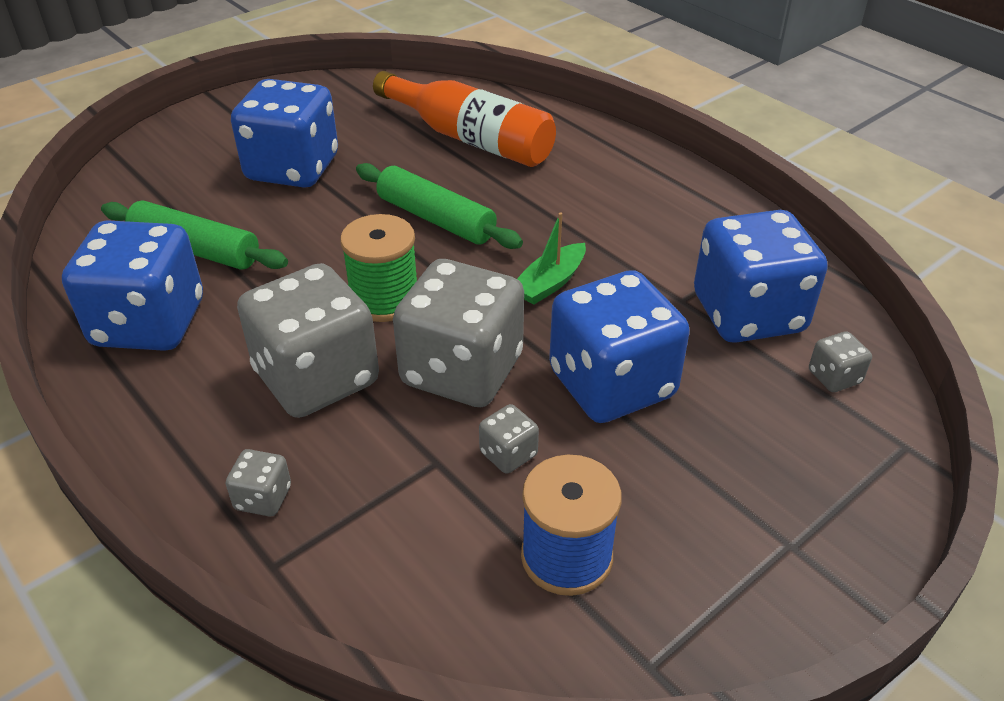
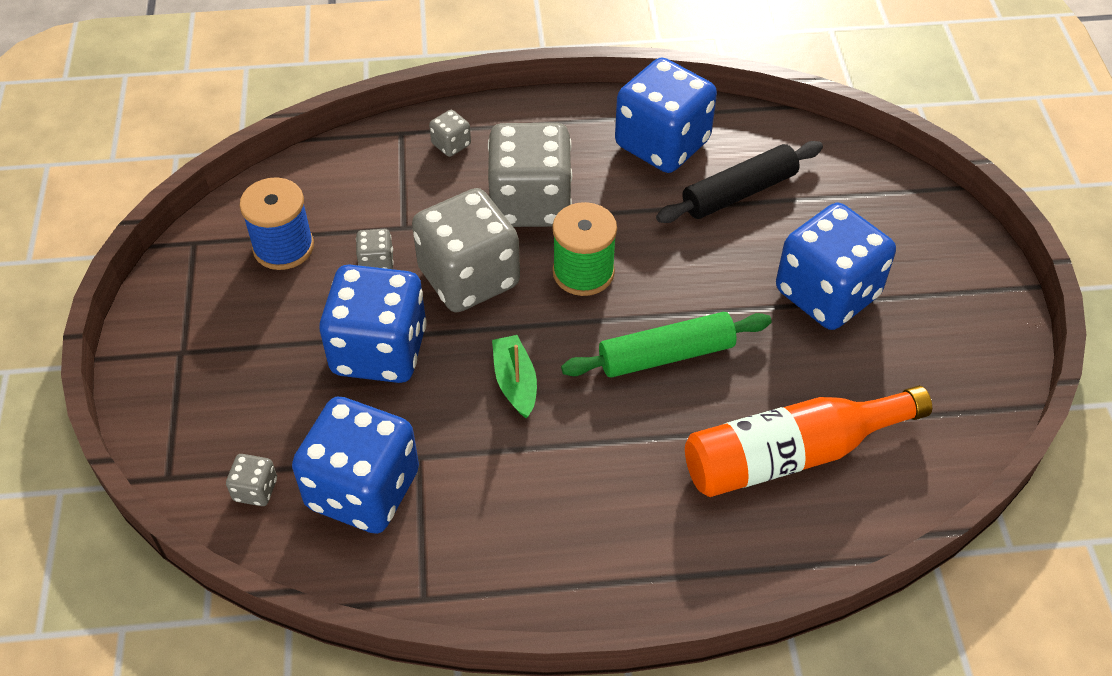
camera: 125 degrees right, 10 degrees up
(195, 249) = (739, 192): green rolling pin -> black rolling pin

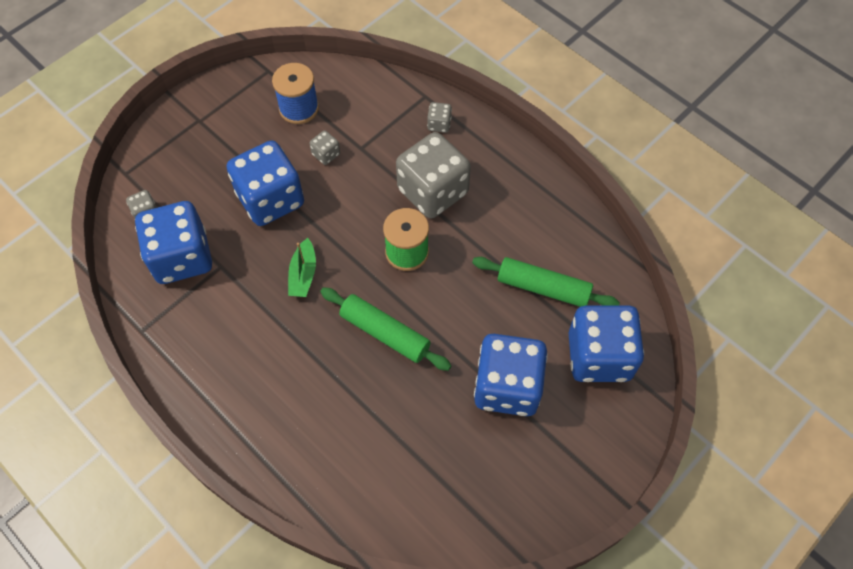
camera: 50 degrees right, 10 degrees up
(469, 278) = (353, 202): grey dice -> none
(515, 382) = (303, 274): green boat -> green boat turned 150 degrees clockwise
(662, 144) = (542, 222): blue dice -> blue dice (599, 356)
(739, 192) = (543, 288): black rolling pin -> green rolling pin
(791, 454) = (370, 444): orange bottle -> none

